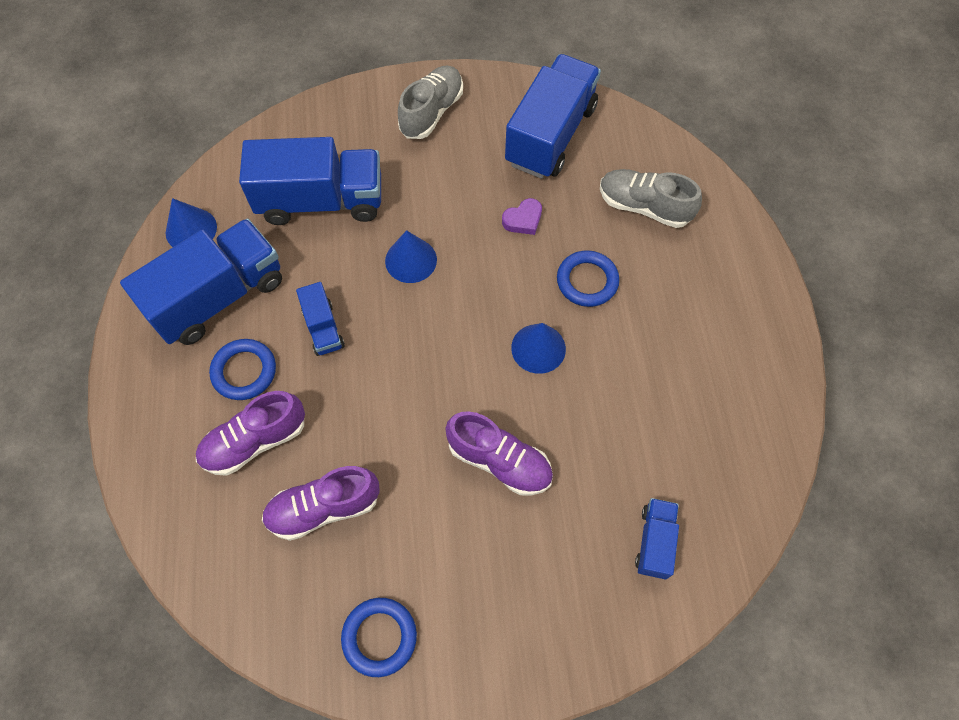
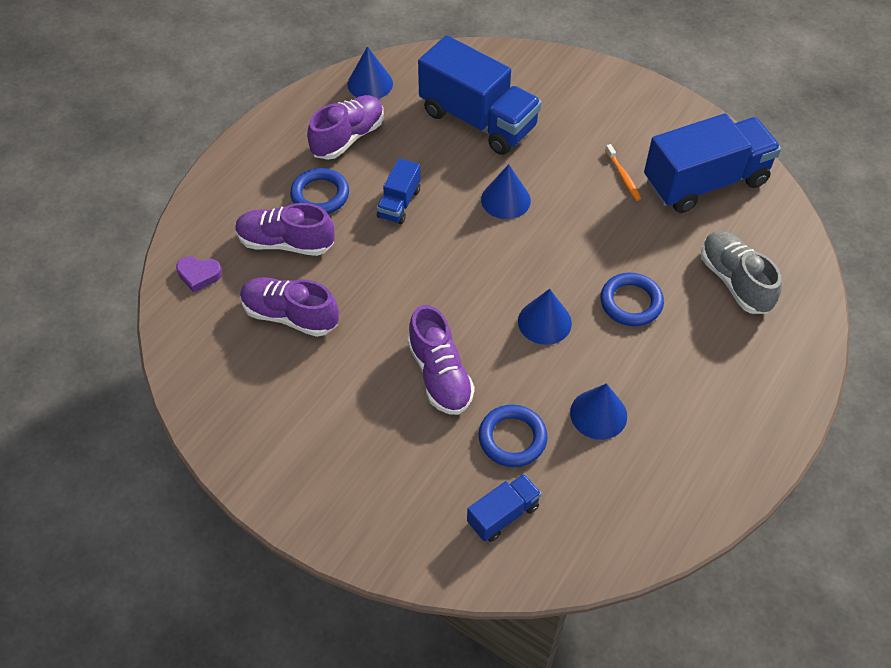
camera: 40 degrees right, 10 degrees down
(219, 297) = (348, 138): blue truck -> purple shoe
(379, 637) = (249, 421): blue ring -> blue ring (512, 438)
(432, 112) = (621, 109): grey shoe -> none
(485, 173) = (623, 177): none -> orange toothbrush
(523, 220) = (621, 227): purple heart -> purple heart (199, 275)
(646, 396) = (598, 414): none -> blue cone

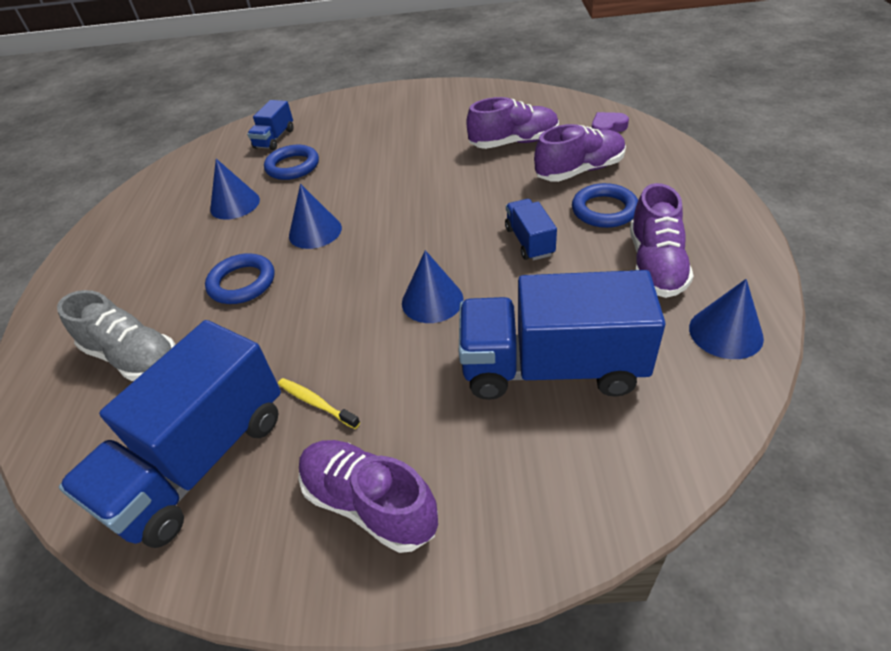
camera: 150 degrees right, 10 degrees down
(440, 375) = (372, 168): purple shoe -> purple shoe (369, 503)
(623, 177) = (316, 403): orange toothbrush -> yellow toothbrush

